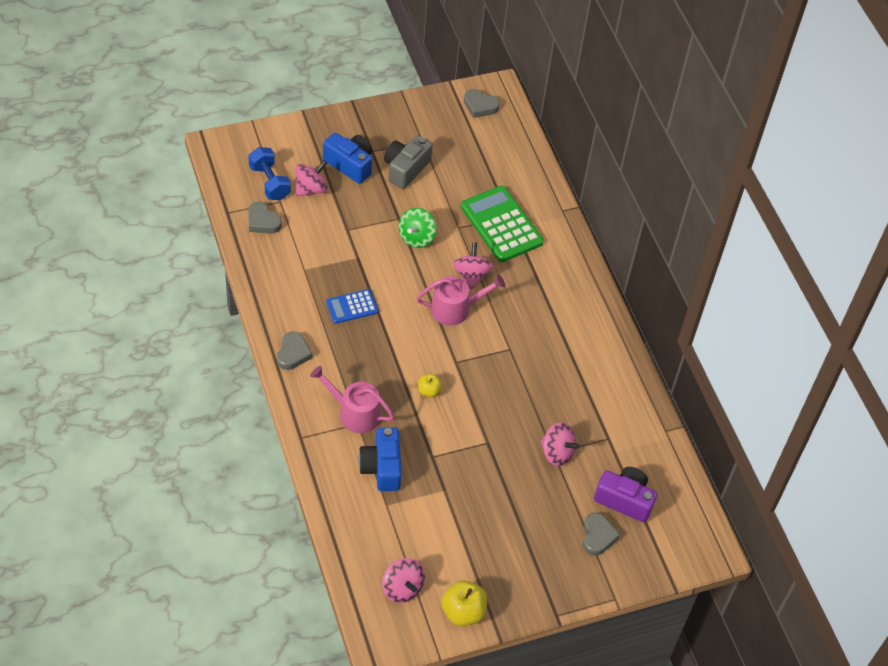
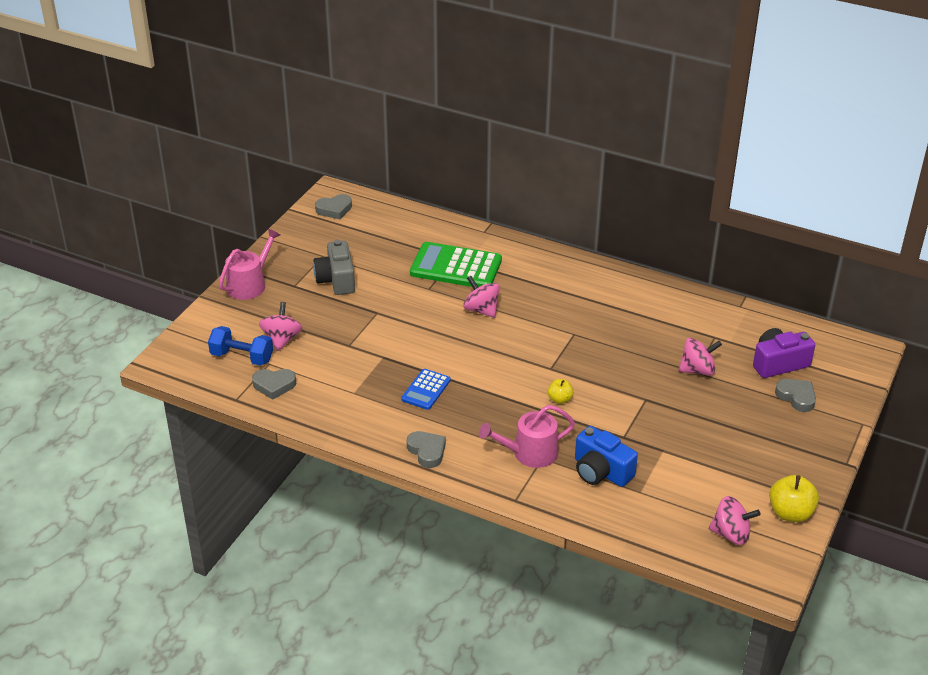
camera: 40 degrees left, 15 degrees down
(350, 164) = (290, 305): blue camera -> none
(416, 237) = (408, 315): green spinning top -> none
(455, 309) = (501, 337): pink watering can -> pink watering can (249, 284)

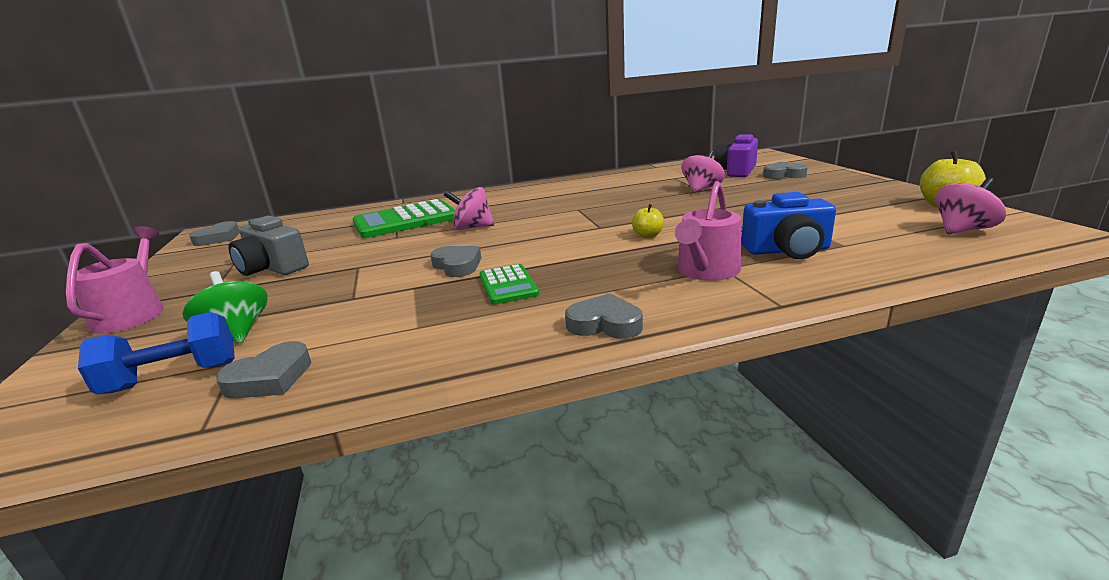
camera: 40 degrees left, 15 degrees down
(282, 339) = (237, 333): pink spinning top -> green spinning top
(424, 351) = (457, 265): none -> grey heart
(426, 390) = (508, 285): blue calculator -> green calculator

